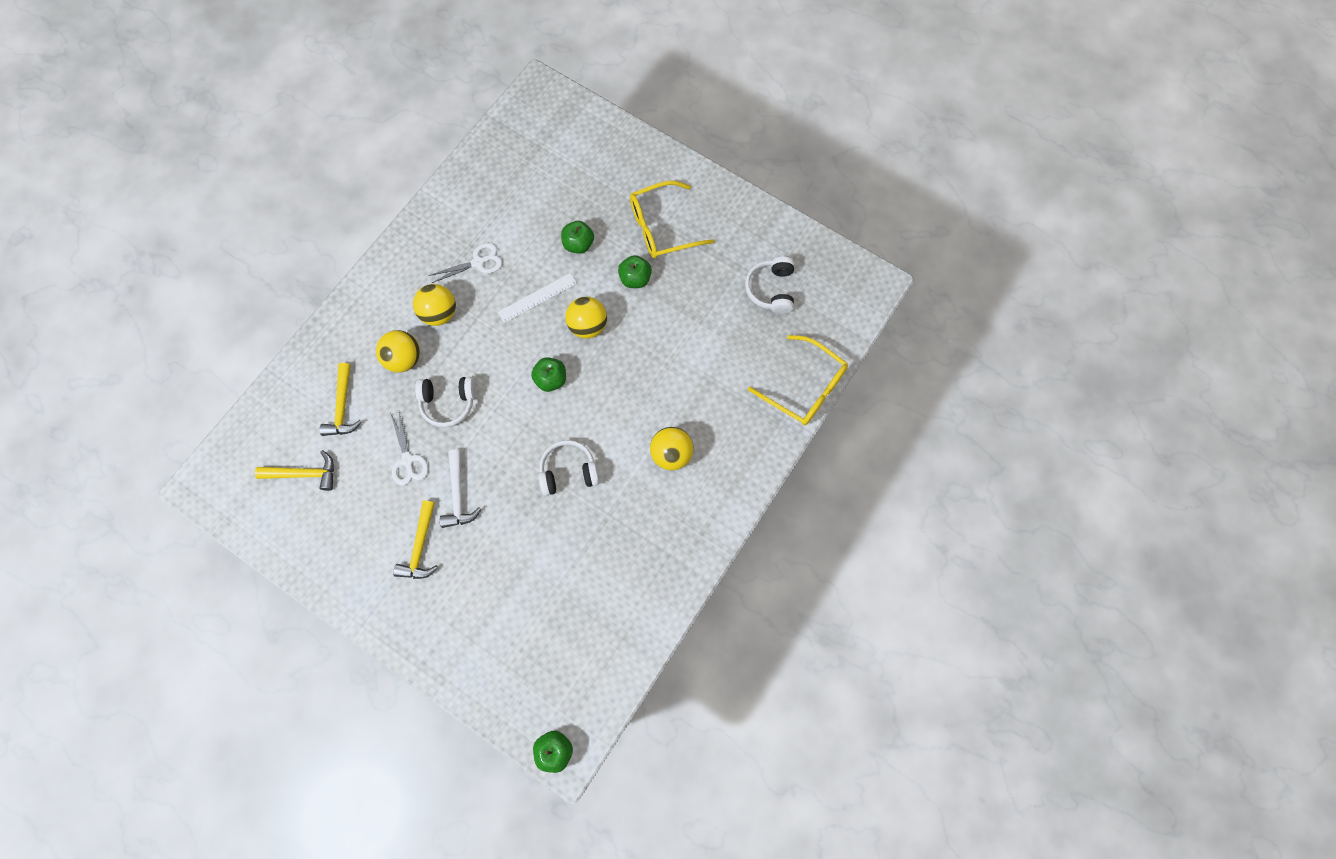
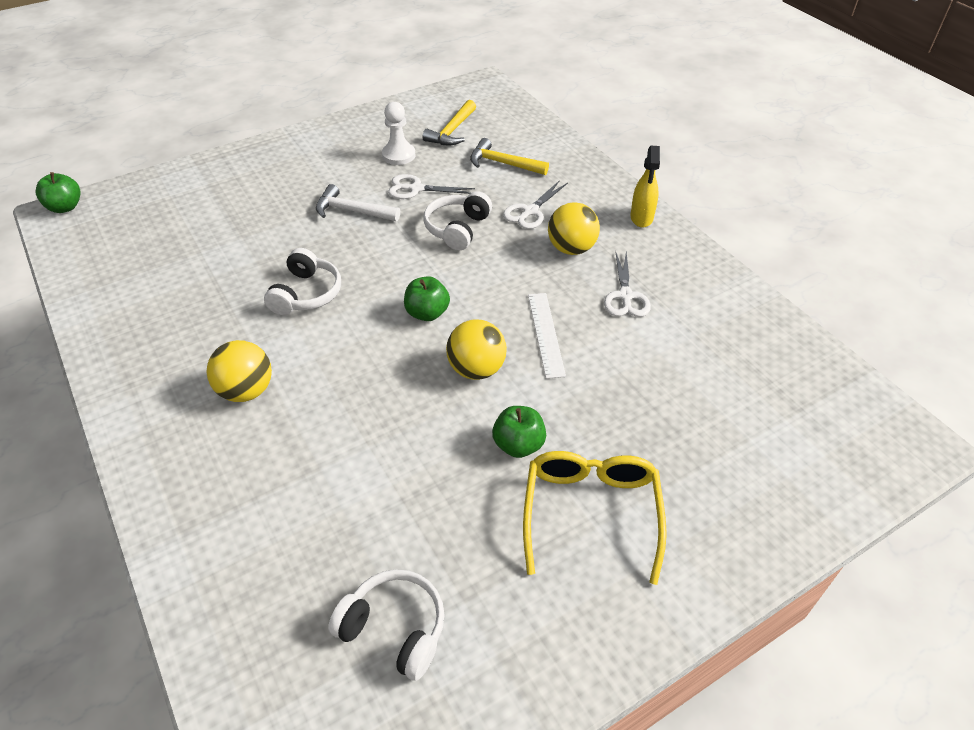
camera: 115 degrees right, 25 degrees down
(362, 501) = (398, 155): none -> white pawn
(381, 278) = (641, 218): none -> yellow spray bottle
(404, 359) = (530, 211): yellow ball -> white scissors
(420, 546) = (324, 177): yellow hammer -> none
(578, 244) = (607, 400): green apple -> none
(805, 387) = (200, 596): yellow glasses -> none

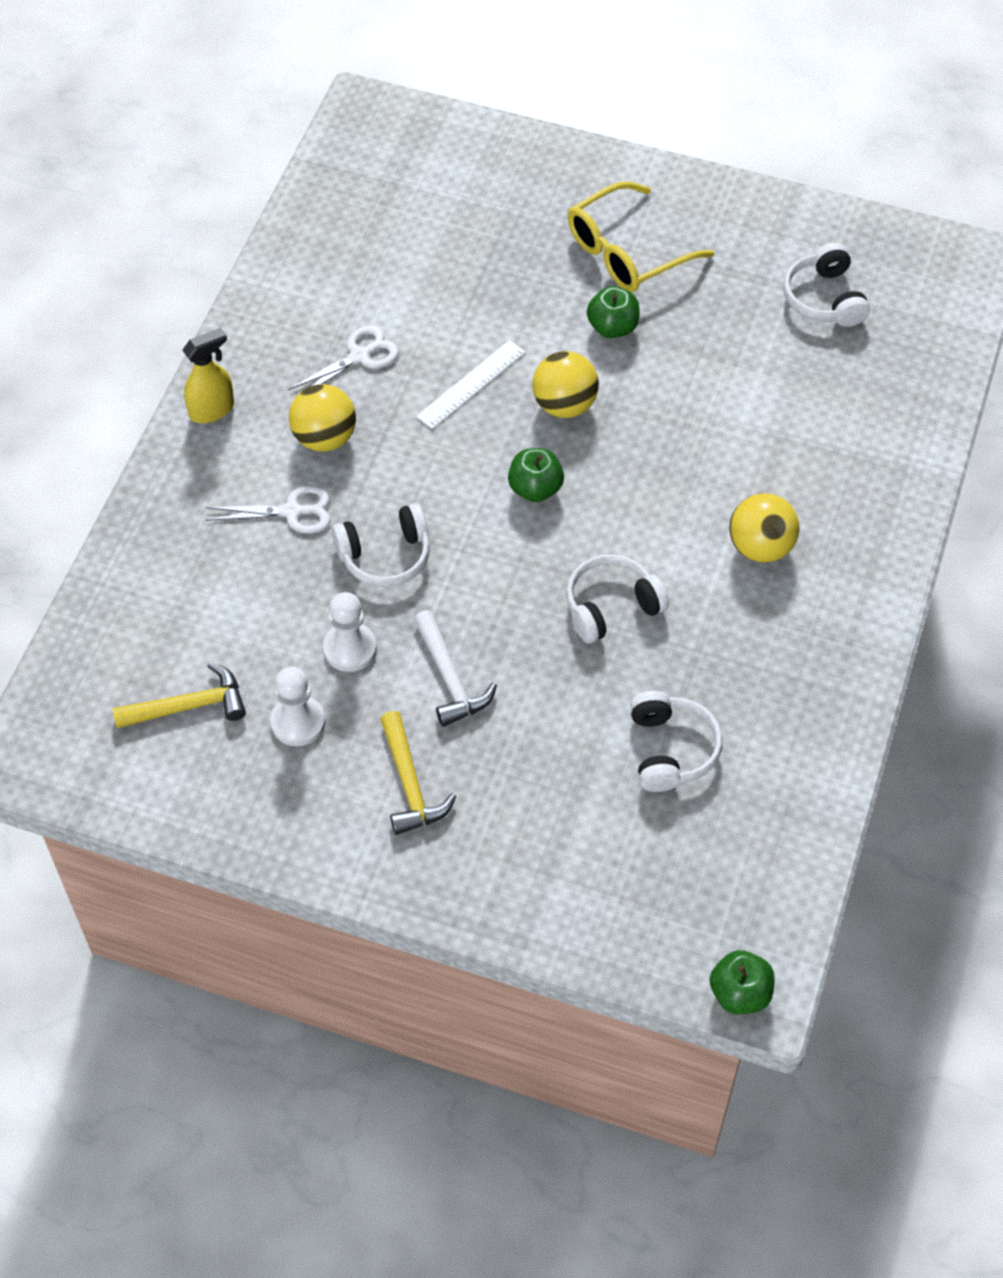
camera: 130 degrees left, 10 degrees up
(197, 261) = (670, 749): none -> white headphones
(416, 189) = (350, 649): white scissors -> white pawn
(503, 164) = (217, 599): yellow hammer -> yellow hammer (410, 784)

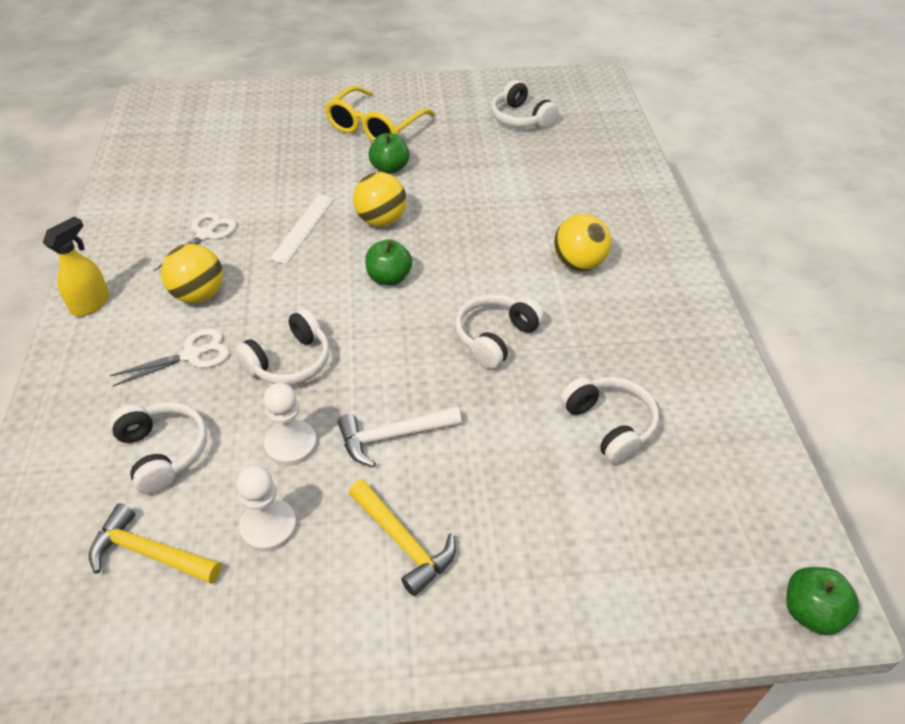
camera: 25 degrees left, 10 degrees down
(188, 706) = (150, 553): yellow hammer -> yellow hammer turned 120 degrees counterclockwise
(230, 611) = (163, 452): none -> white headphones
(450, 678) = (393, 436): white hammer -> white hammer turned 120 degrees clockwise

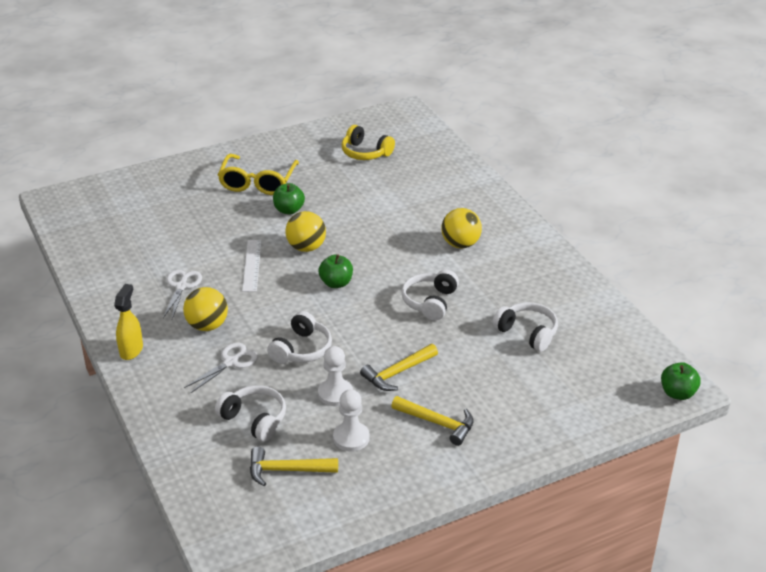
camera: 20 degrees left, 10 degrees down
(393, 436) = (398, 373): white hammer -> yellow hammer
(521, 118) = (365, 152): white headphones -> yellow headphones

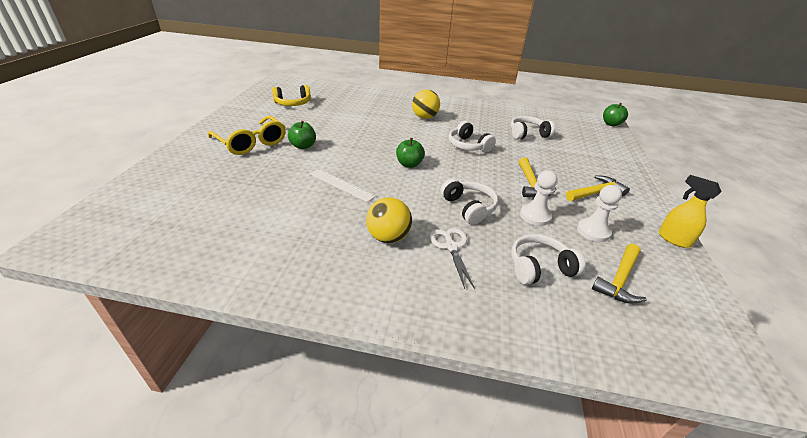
camera: 55 degrees left, 0 degrees up
(131, 350) = (369, 299): yellow spray bottle -> yellow spray bottle (673, 239)
(181, 287) = (318, 227): white scissors -> none
(306, 247) = (354, 158): yellow ball -> none

